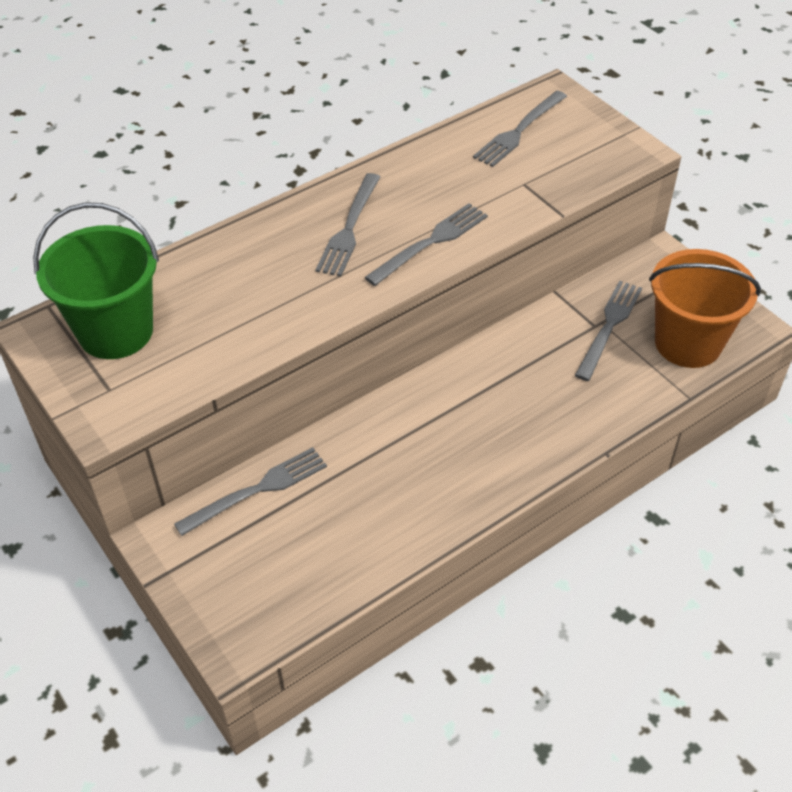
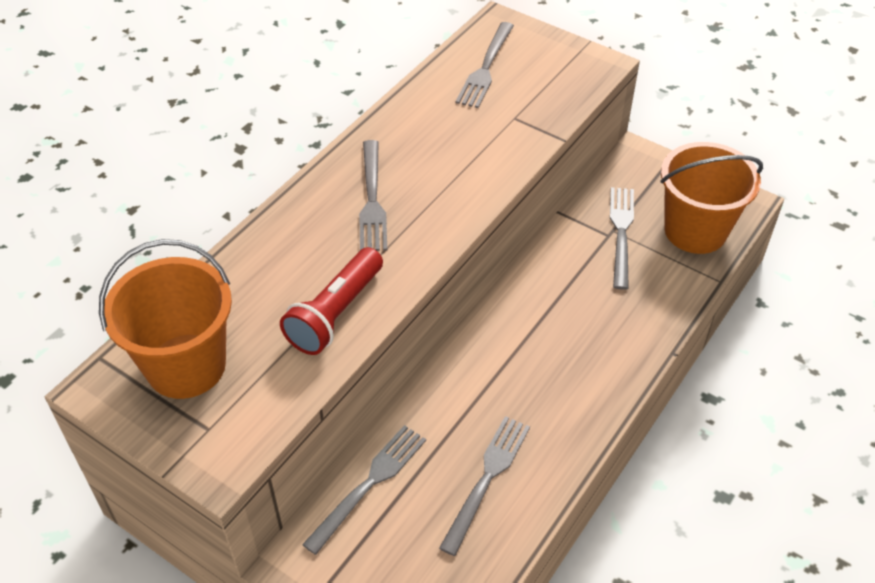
camera: 20 degrees left, 0 degrees up
(116, 331) = (186, 366): green bucket -> orange bucket
(266, 320) = (335, 313): none -> red flashlight
(431, 242) = (456, 195): grey fork -> grey fork (487, 479)

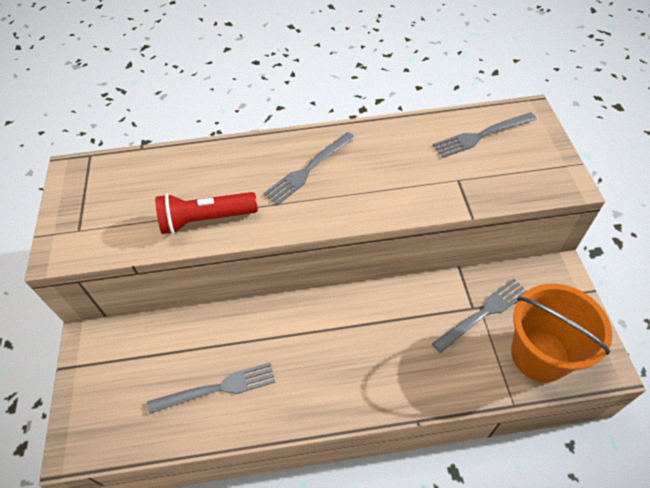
camera: 50 degrees right, 5 degrees up
(186, 366) = (112, 189): orange bucket -> none
(369, 484) = (165, 332): grey fork -> none

